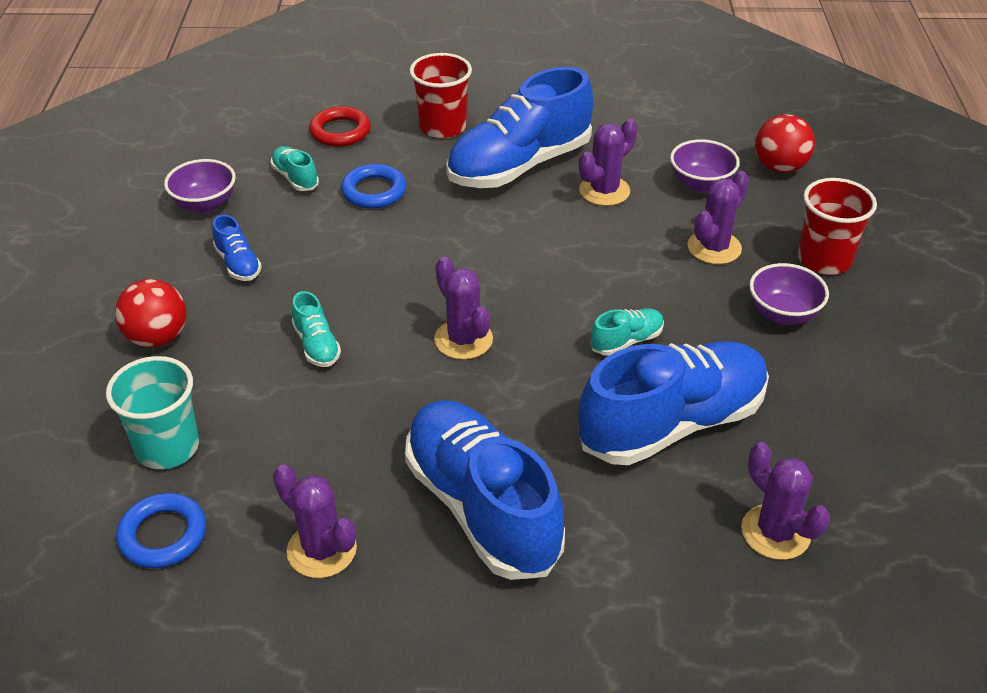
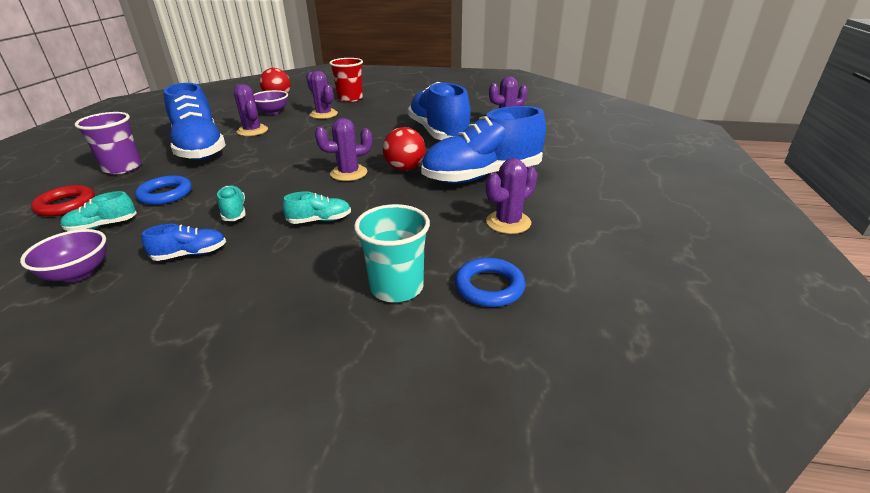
camera: 80 degrees left, 10 degrees down
(158, 338) = (254, 297): red ball -> red ball (405, 168)
(442, 127) = (122, 168): red cup -> purple cup
(626, 341) = (377, 136): turquoise shoe -> turquoise shoe (234, 212)
(783, 314) = (379, 108): purple bowl -> none

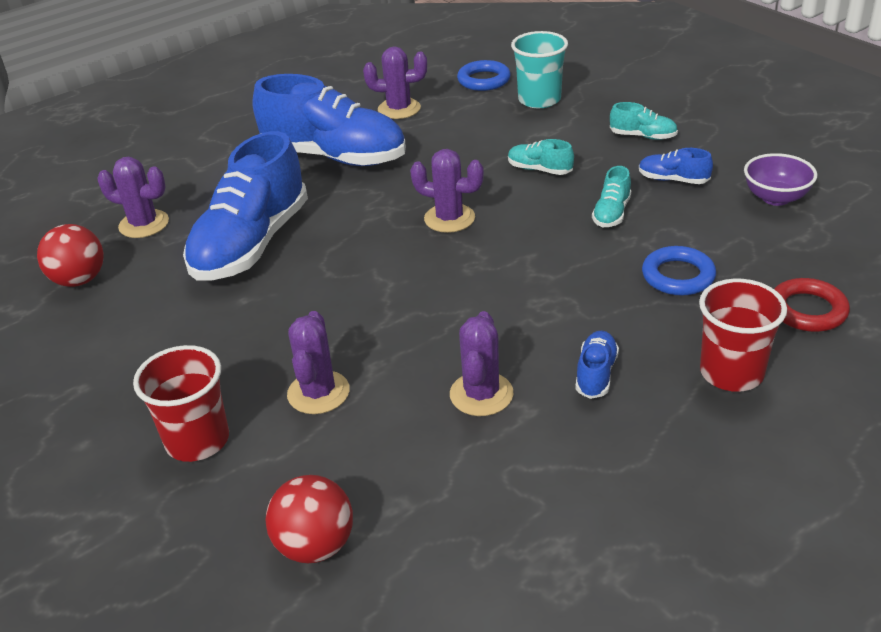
camera: 135 degrees left, 5 degrees up
(102, 226) = (757, 251): turquoise shoe -> turquoise shoe (643, 136)
(122, 168) = (731, 373): purple cup -> red cup
(200, 149) = (596, 374): blue shoe -> blue shoe, size x0.42
(272, 112) = (390, 463): purple bowl -> none
(405, 168) = (385, 199): red ball -> red ball (79, 280)

